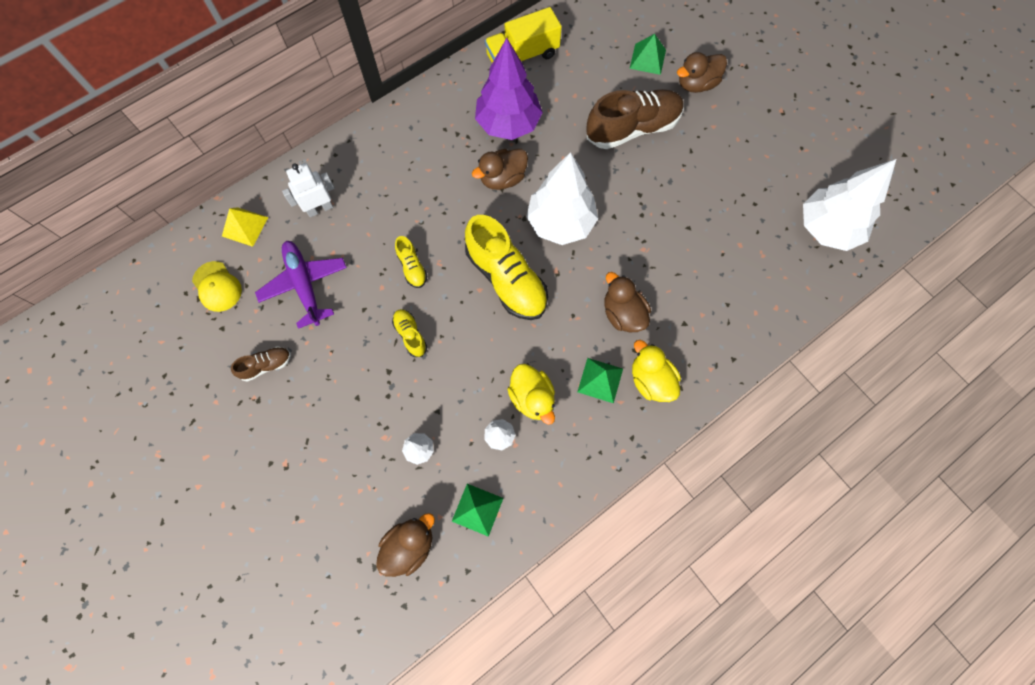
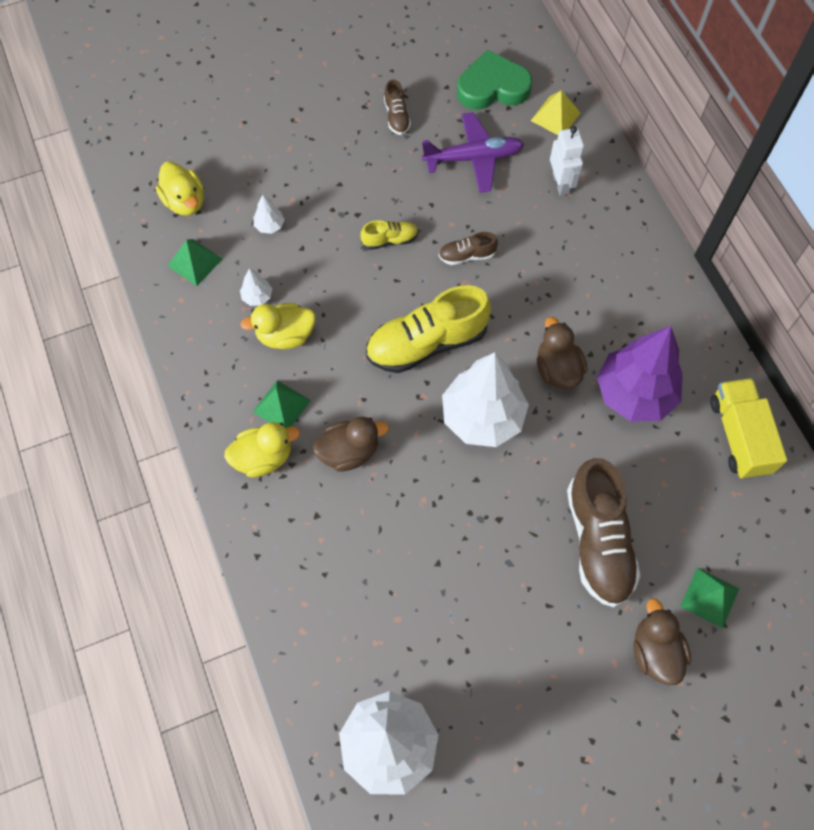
camera: 105 degrees right, 5 degrees down
(217, 287) = (492, 87): yellow cap -> green heart
(409, 546) = (185, 201): brown duck -> yellow duck
(412, 267) = (466, 255): yellow shoe -> brown shoe

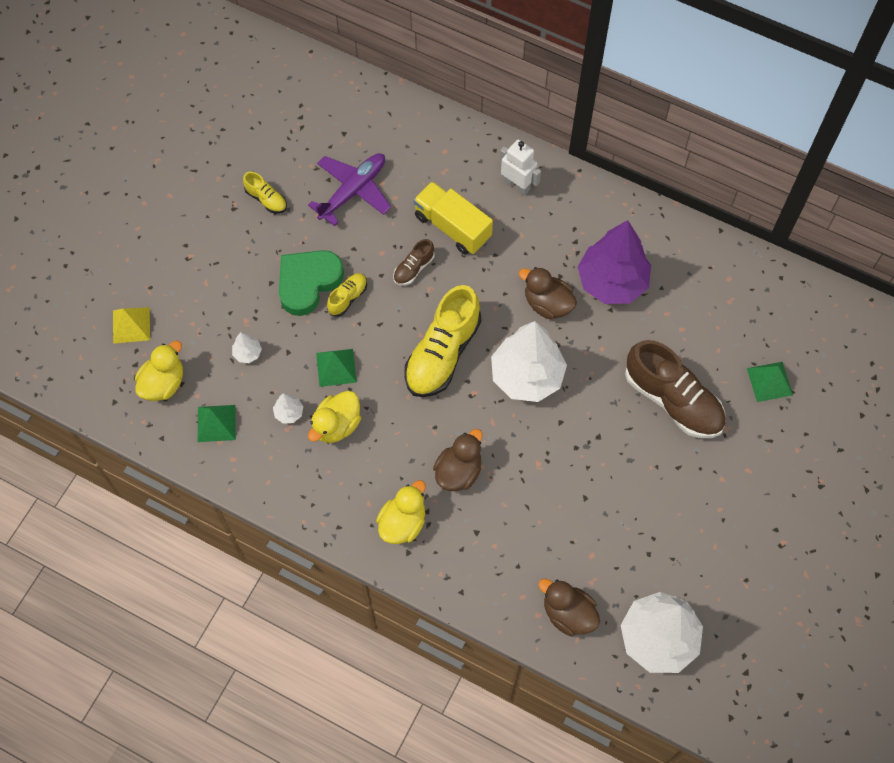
camera: 40 degrees left, 0 degrees up
(185, 201) = (163, 383): yellow duck -> yellow duck turned 75 degrees counterclockwise
(281, 406) = (381, 477): green pyramid -> green pyramid (336, 367)
(396, 117) = (266, 199): brown shoe -> yellow shoe
(492, 87) = (318, 125): green heart -> green heart (308, 282)
(555, 116) = (384, 116): yellow pyramid -> yellow pyramid (131, 325)
(561, 183) = (433, 165): white robot -> white robot (517, 185)
(655, 651) = (766, 442): brown duck -> brown duck (568, 613)
(739, 436) = (701, 260): yellow truck -> yellow truck (452, 227)

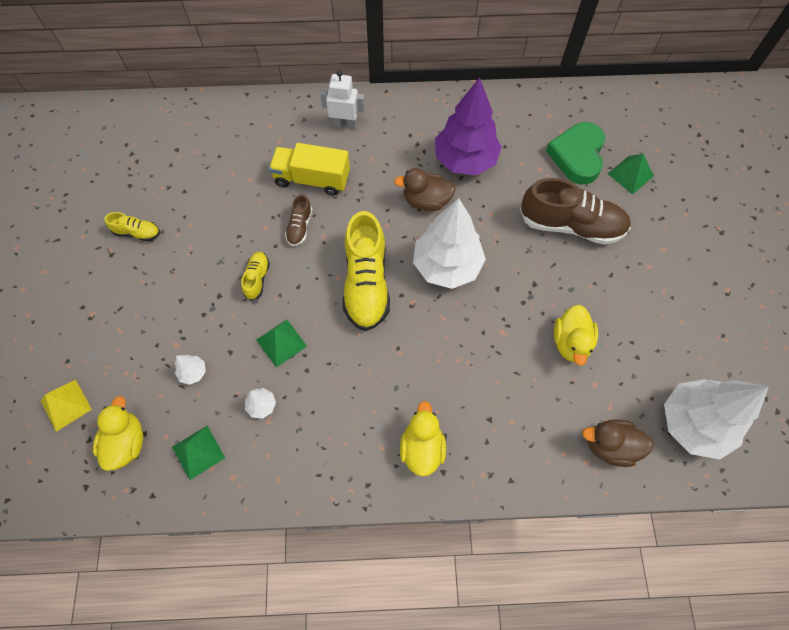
camera: 30 degrees left, 0 degrees up
(308, 282) = (214, 283): green heart -> green heart (577, 156)
(337, 425) = (311, 393): yellow duck -> yellow duck (571, 342)
(353, 191) = (211, 190): purple plane -> none
(458, 471) = (441, 375): brown duck -> none

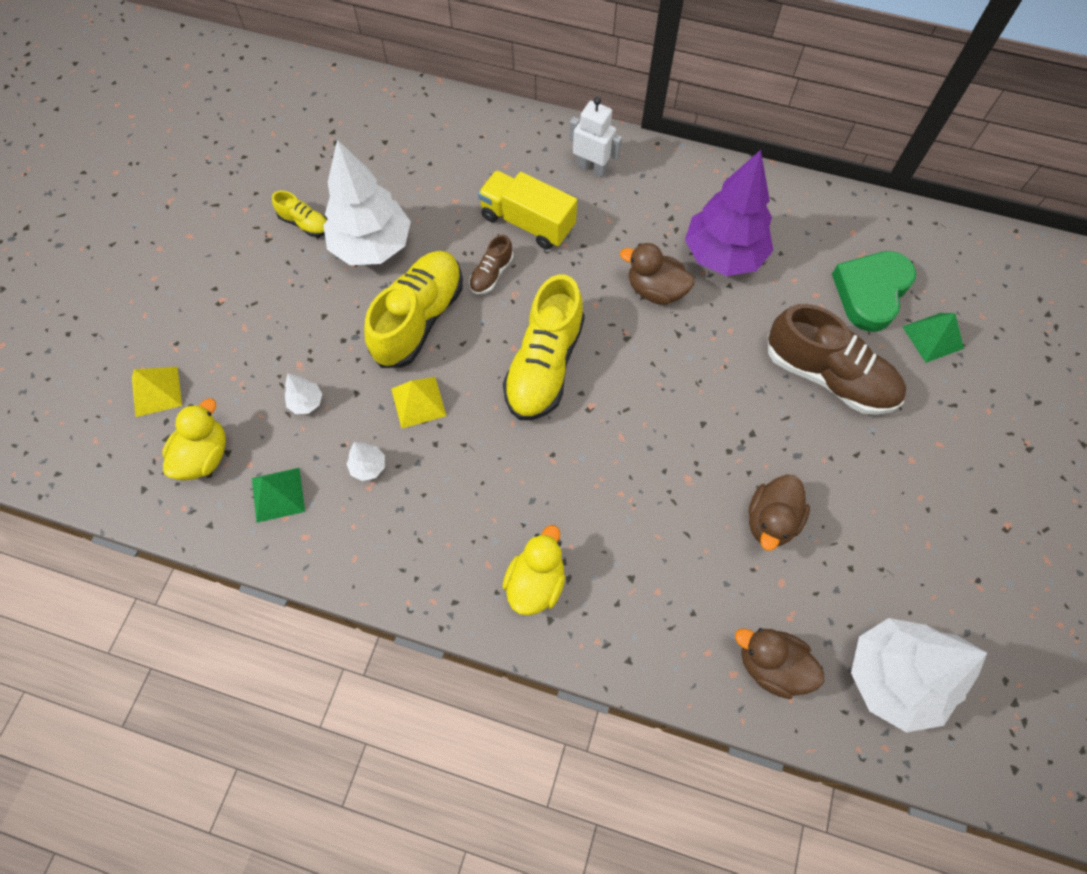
camera: 20 degrees right, 0 degrees up
(257, 278) = (419, 319): yellow shoe -> yellow shoe, size x2.12
(281, 343) = (418, 402): green pyramid -> yellow pyramid
(447, 266) = (650, 376): white tree -> white tree (372, 246)
(571, 342) = (771, 520): yellow duck -> brown duck

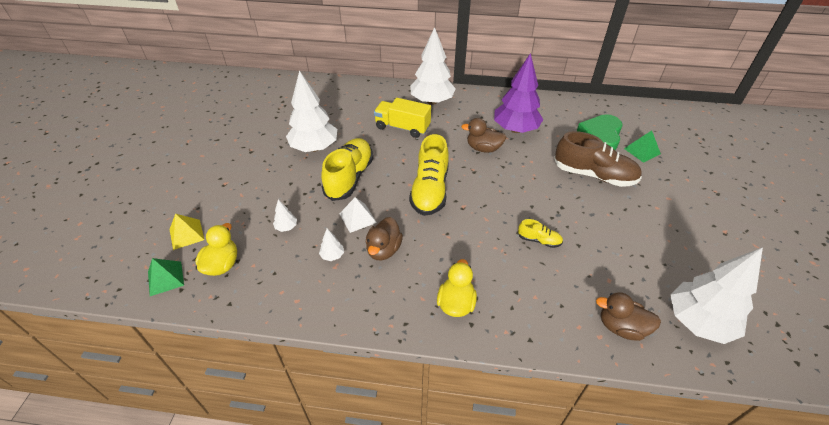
camera: 10 degrees left, 20 degrees down
(278, 494) = (274, 279): green pyramid -> green pyramid (165, 278)
(305, 224) = (272, 142): yellow shoe -> yellow shoe (539, 240)
(418, 402) = (357, 218): yellow pyramid -> white pyramid
(491, 274) = (387, 152): brown shoe -> none
(592, 168) = (432, 101): white robot -> white tree
(771, 520) = (589, 248): brown duck -> brown duck (383, 250)

